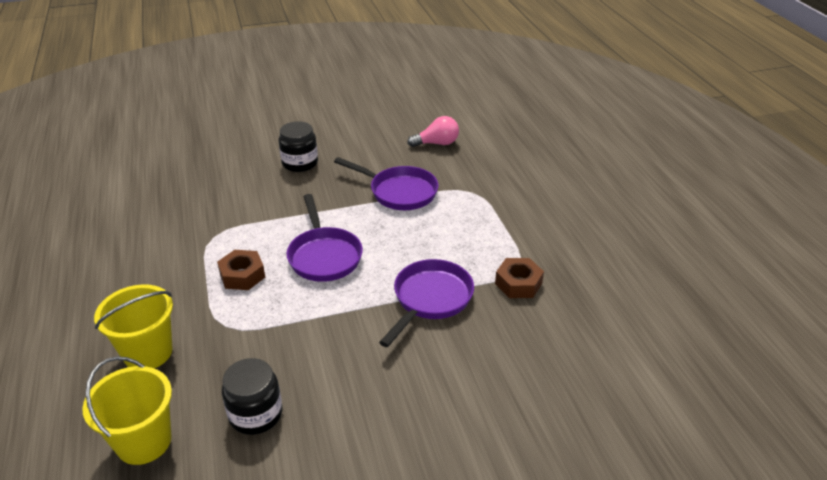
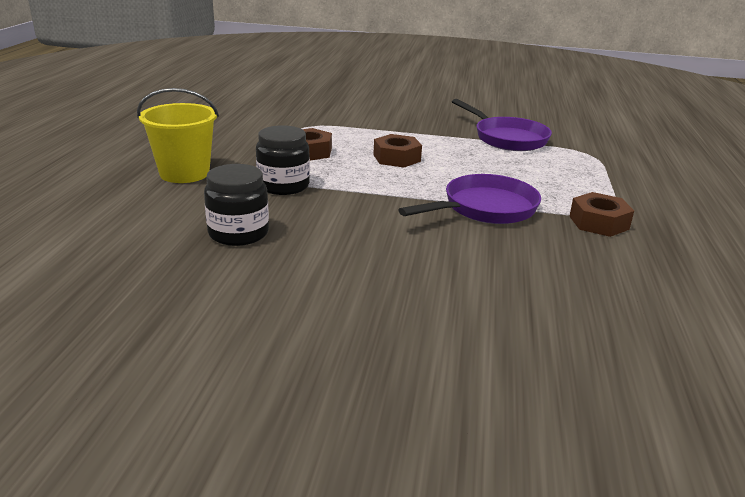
camera: 25 degrees right, 10 degrees down
(144, 441) = (125, 221): yellow bucket -> none
(300, 163) = (422, 105): black jar -> black jar (283, 186)
(324, 256) = (396, 158): purple pan -> brown nut
(436, 143) = (571, 119): pink light bulb -> none

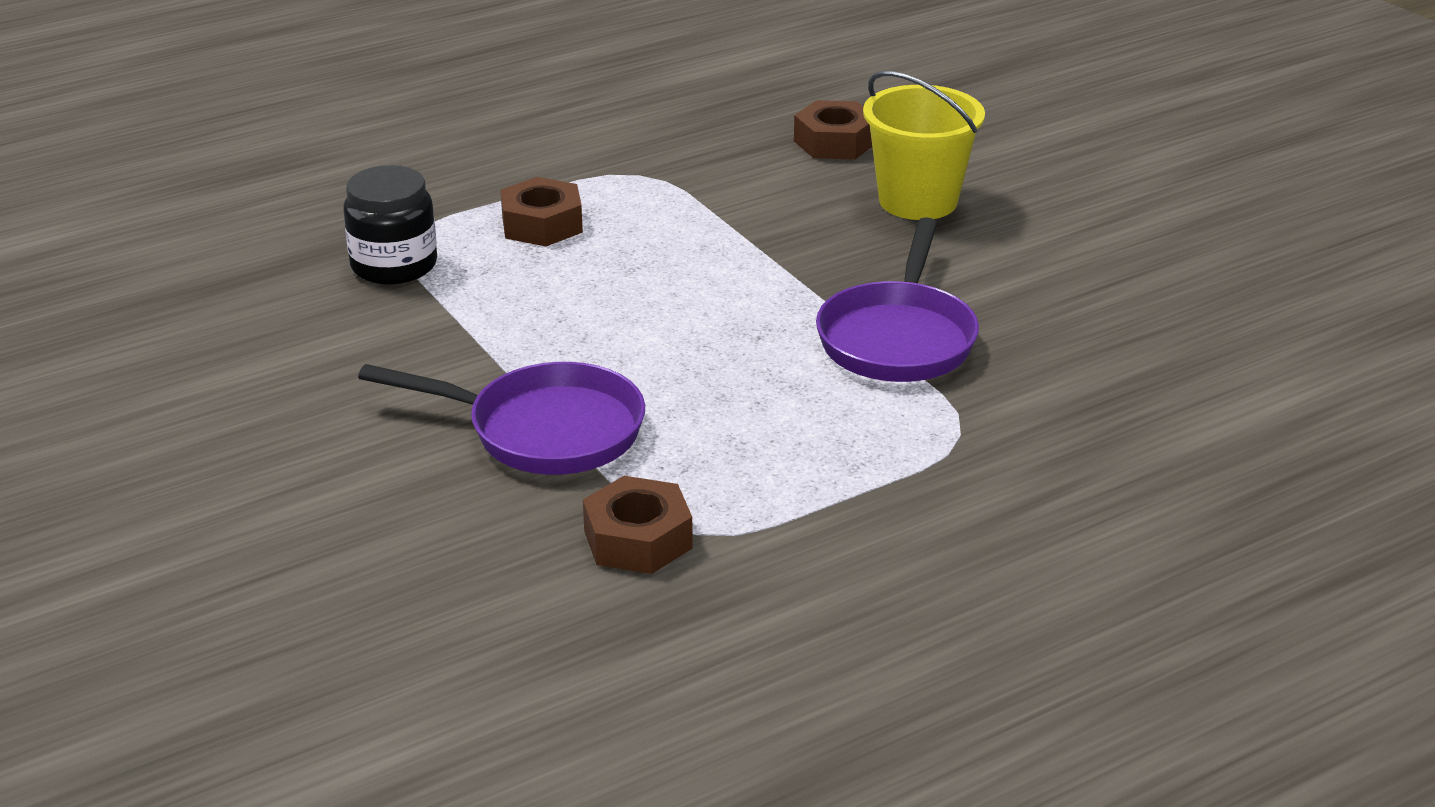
camera: 50 degrees right, 5 degrees up
(184, 173) = (332, 192): yellow bucket -> yellow bucket (918, 201)
(238, 233) = (216, 308): black jar -> none
(396, 158) = (631, 291): brown nut -> brown nut (834, 142)

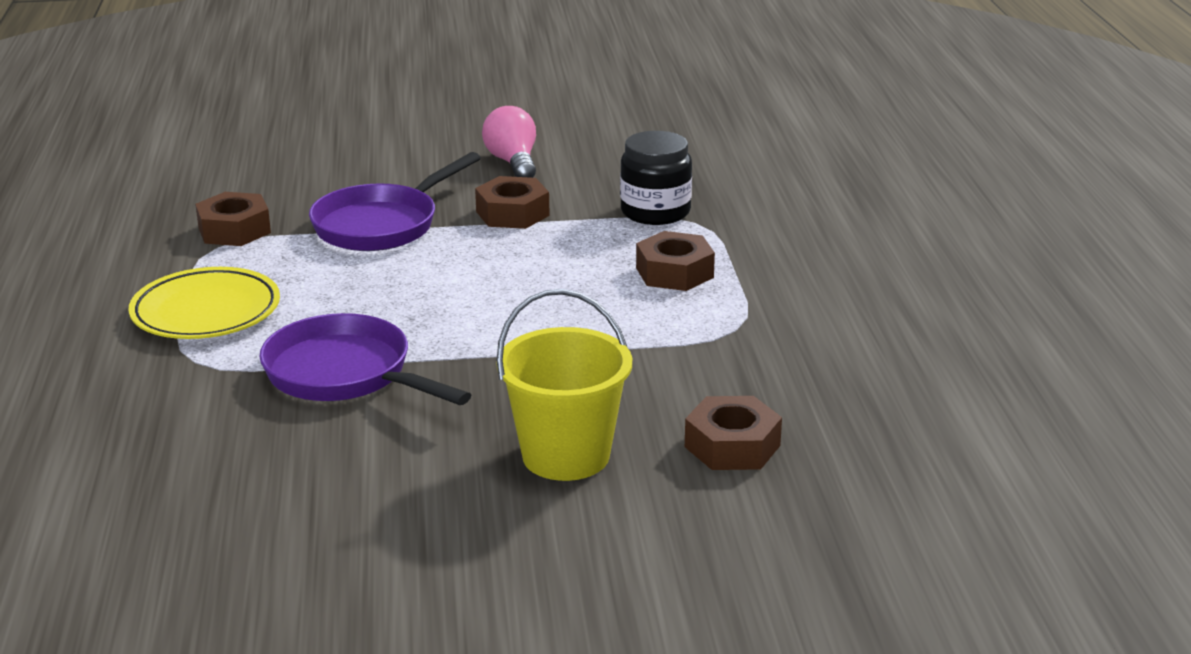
camera: 115 degrees right, 5 degrees down
(290, 393) = (513, 163): none -> pink light bulb
(453, 351) = (512, 213): none -> brown nut
(857, 471) = (206, 312): none -> yellow plate

